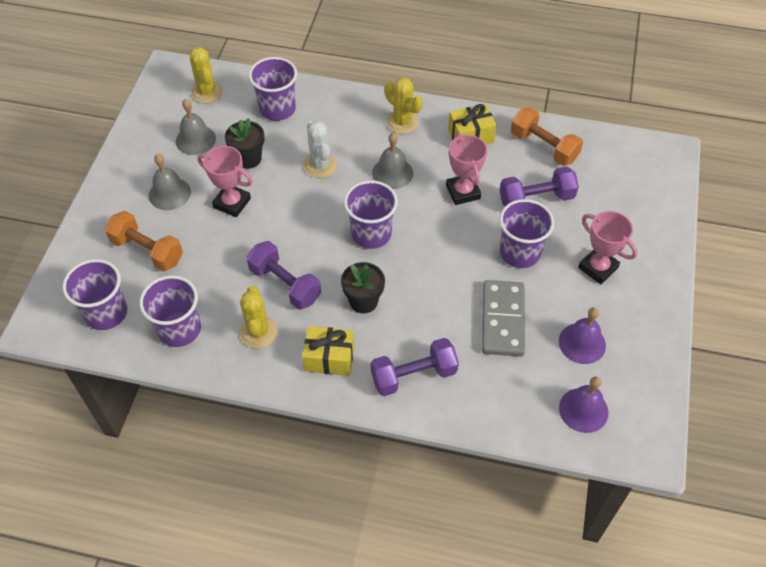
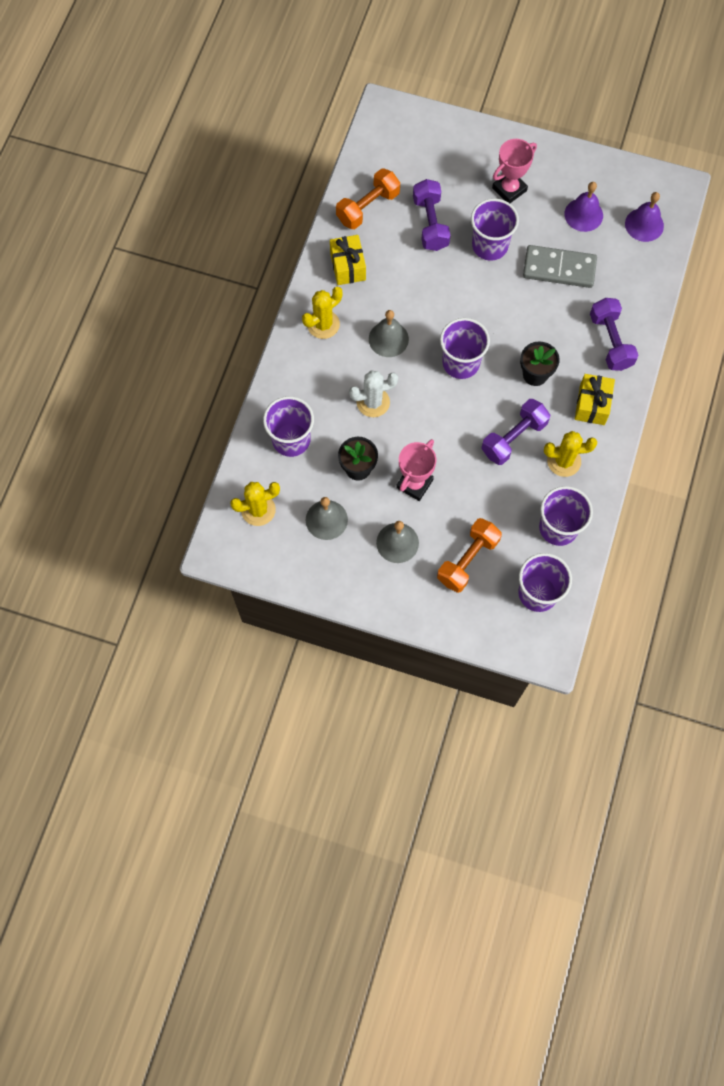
camera: 85 degrees left, 15 degrees up
(463, 192) = (417, 282): pink trophy -> none

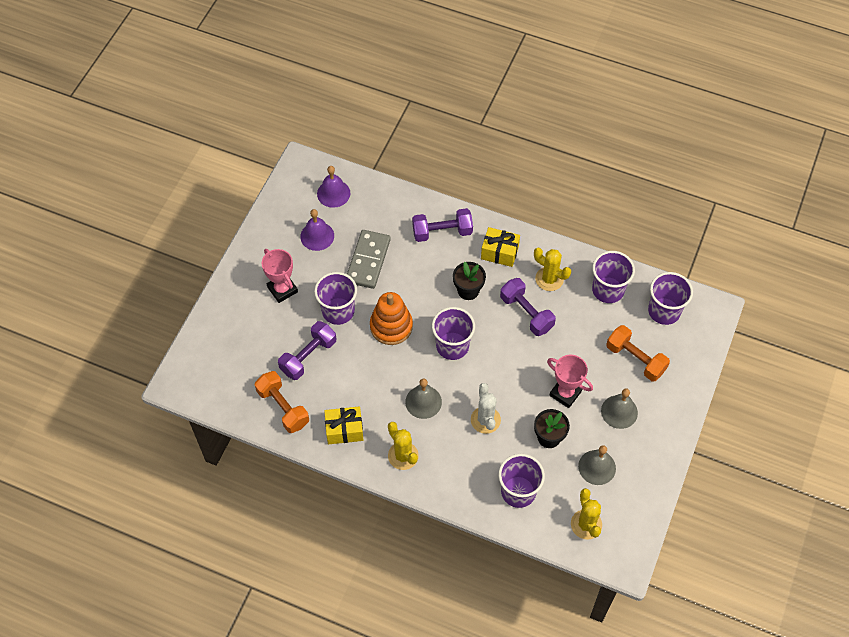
camera: 85 degrees left, 10 degrees down
(430, 223) = (308, 356): purple dumbbell -> purple dumbbell turned 45 degrees counterclockwise
(477, 299) = (391, 326): none -> orange stacking toy
(564, 461) = (549, 279): yellow cactus -> yellow cactus turned 60 degrees counterclockwise

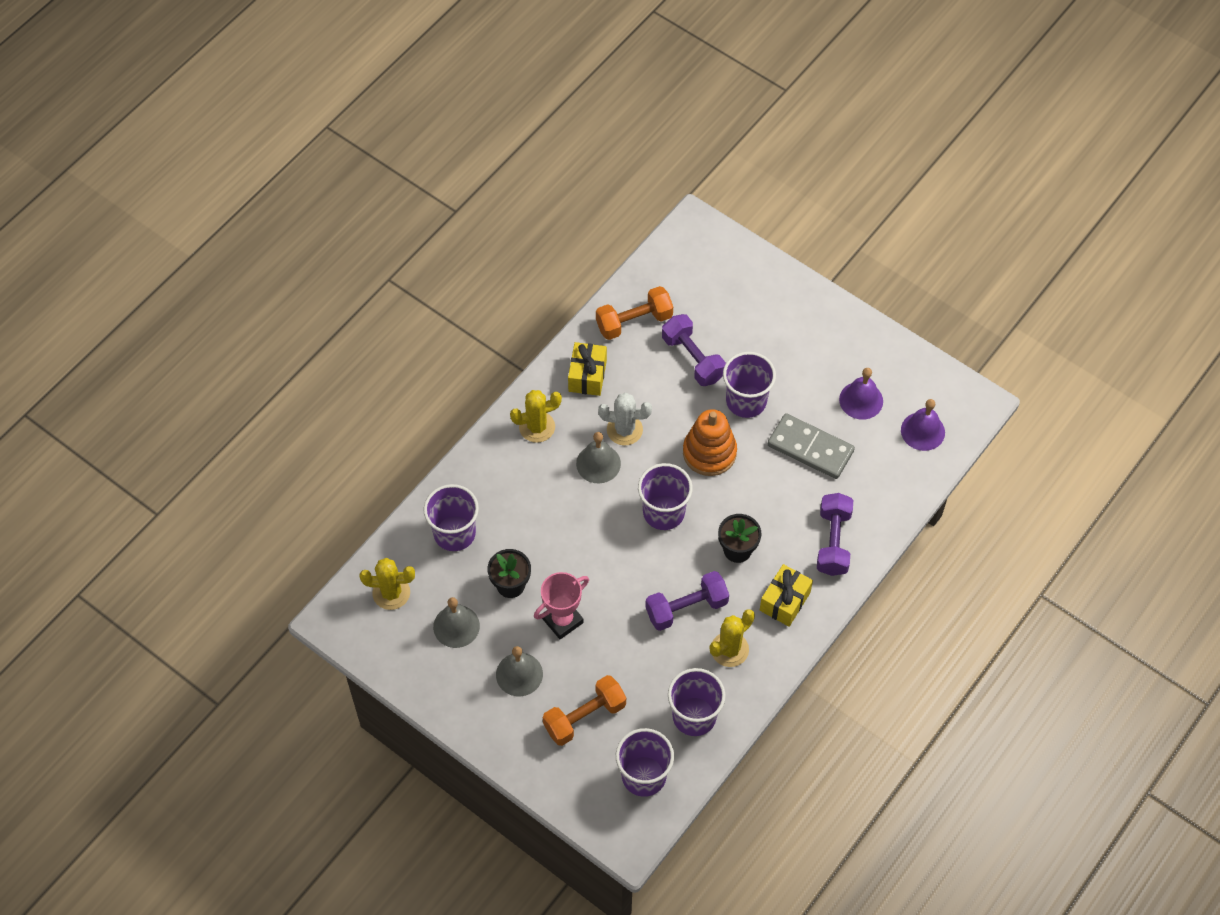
camera: 105 degrees right, 0 degrees up
(282, 289) = (792, 349): pink trophy -> none
(485, 420) = (554, 523): white cactus -> white cactus (624, 430)

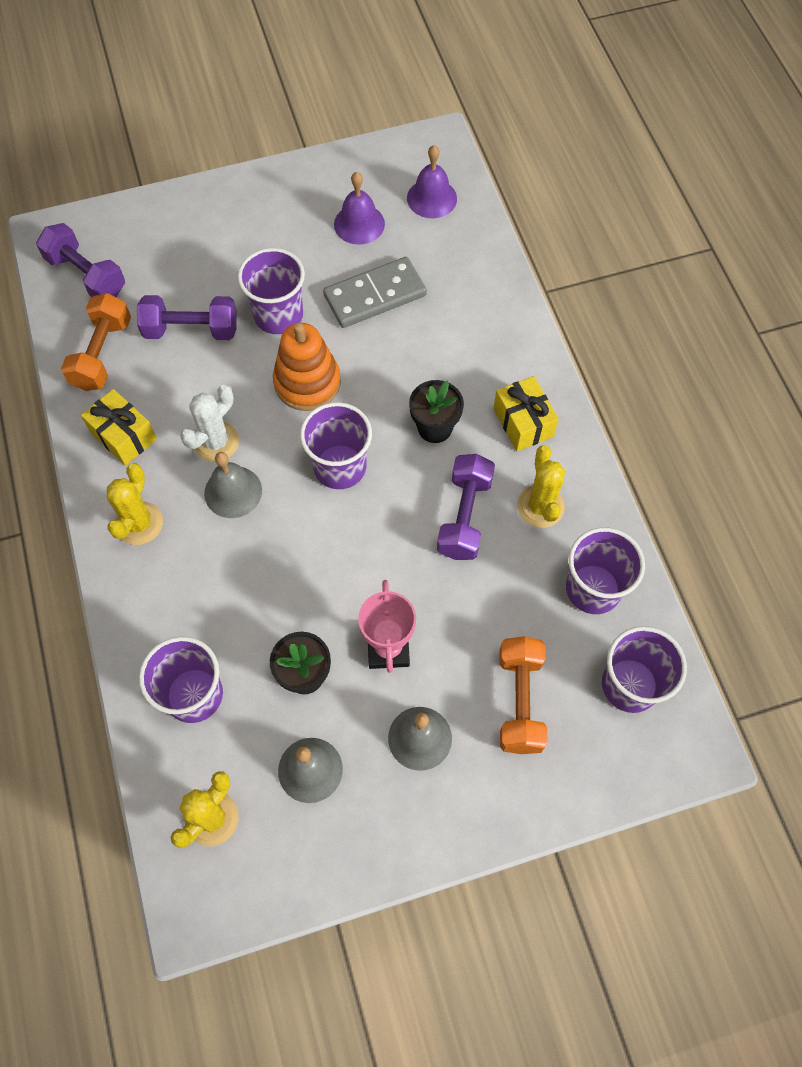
camera: 55 degrees left, 5 degrees up
(833, 542) = (490, 341): purple dumbbell -> purple dumbbell (86, 275)

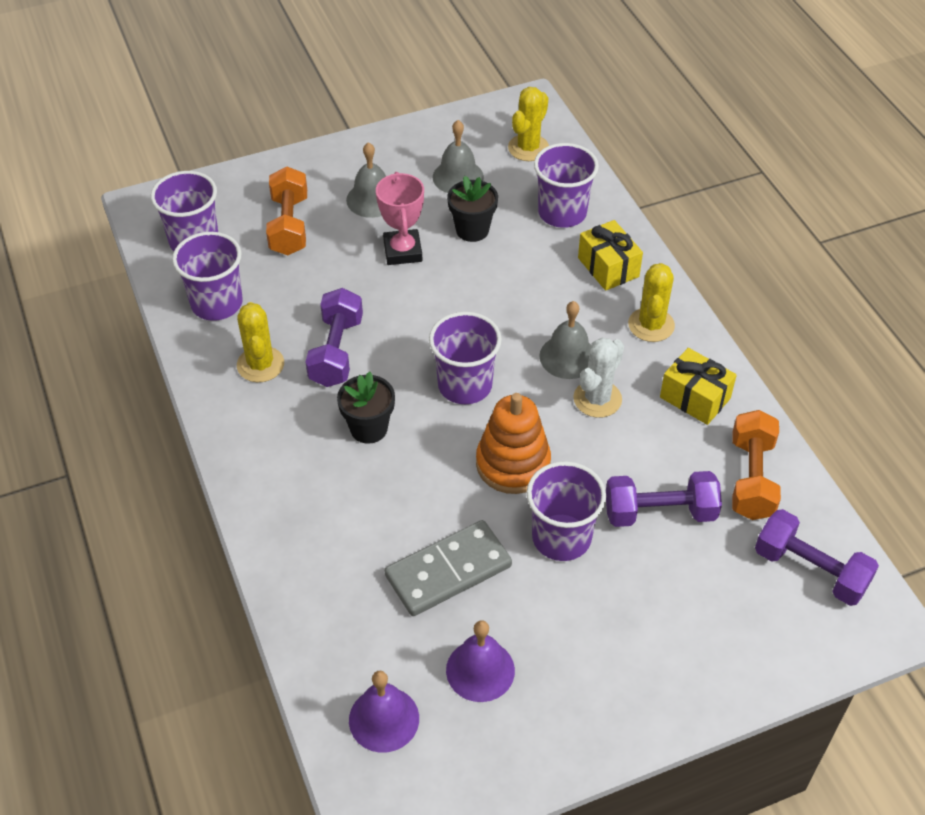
camera: 175 degrees right, 15 degrees down
(523, 422) = (273, 440): yellow gift -> yellow gift (608, 267)

